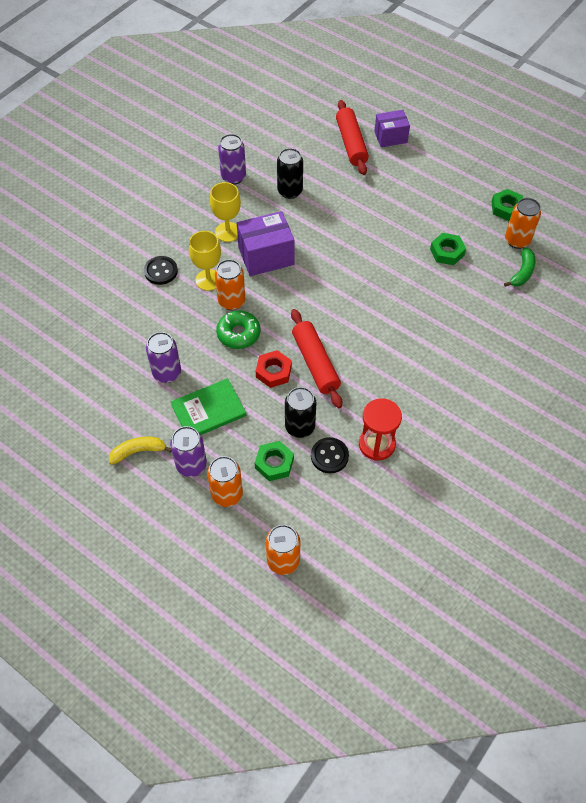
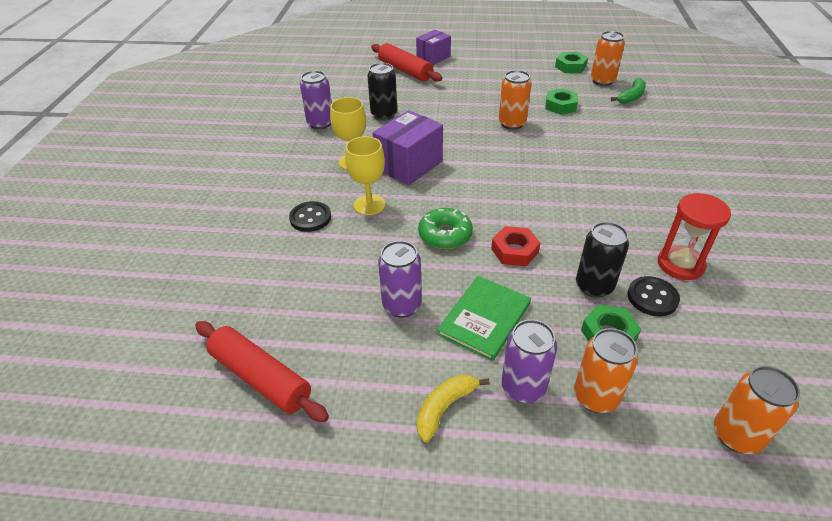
camera: 30 degrees left, 15 degrees down
(231, 301) = (411, 212): orange can -> orange can (512, 123)
(315, 363) = (546, 225): red rolling pin -> red rolling pin (261, 377)
(522, 272) = (631, 97): green banana -> green banana turned 45 degrees clockwise

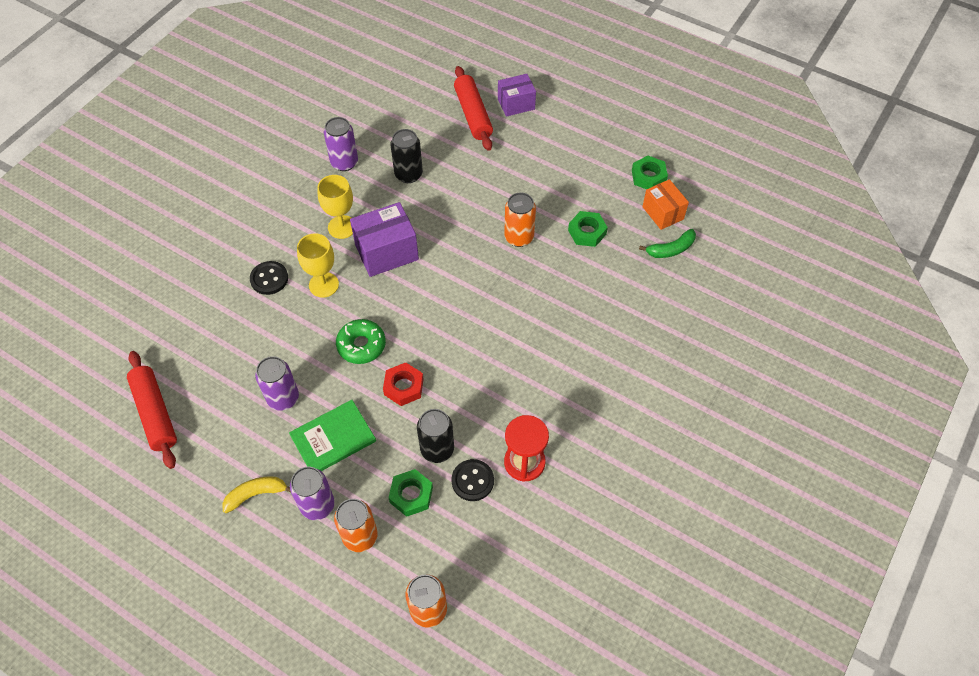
camera: 25 degrees right, 15 degrees up
(602, 81) = (662, 213): orange can -> orange box

